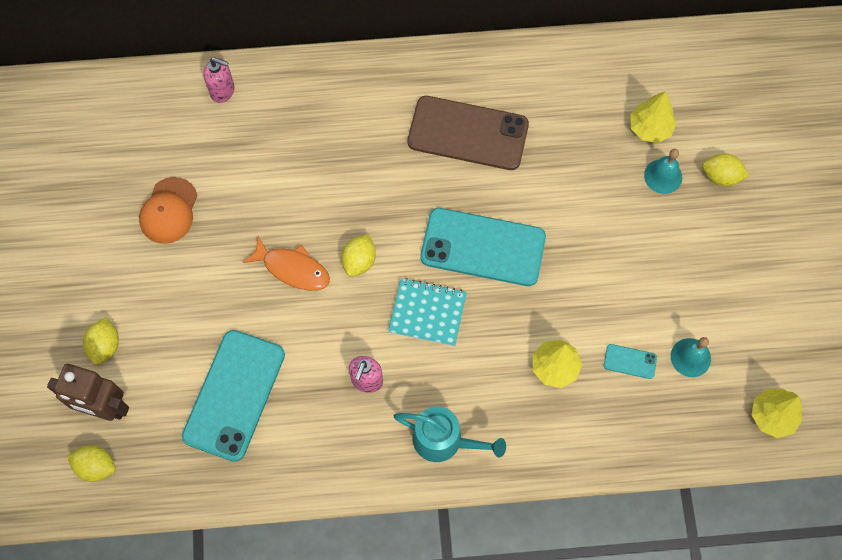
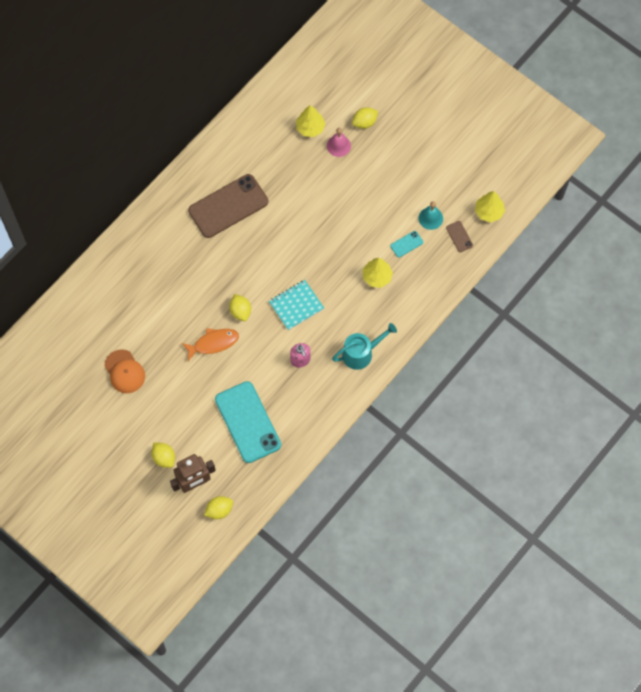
camera: 45 degrees left, 0 degrees up
(223, 91) = (86, 292): pink soap dispenser -> none
(483, 247) = (290, 253): turquoise phone -> none
(663, 176) = (338, 145): turquoise bell -> pink bell
(704, 412) = (459, 236): none -> brown phone

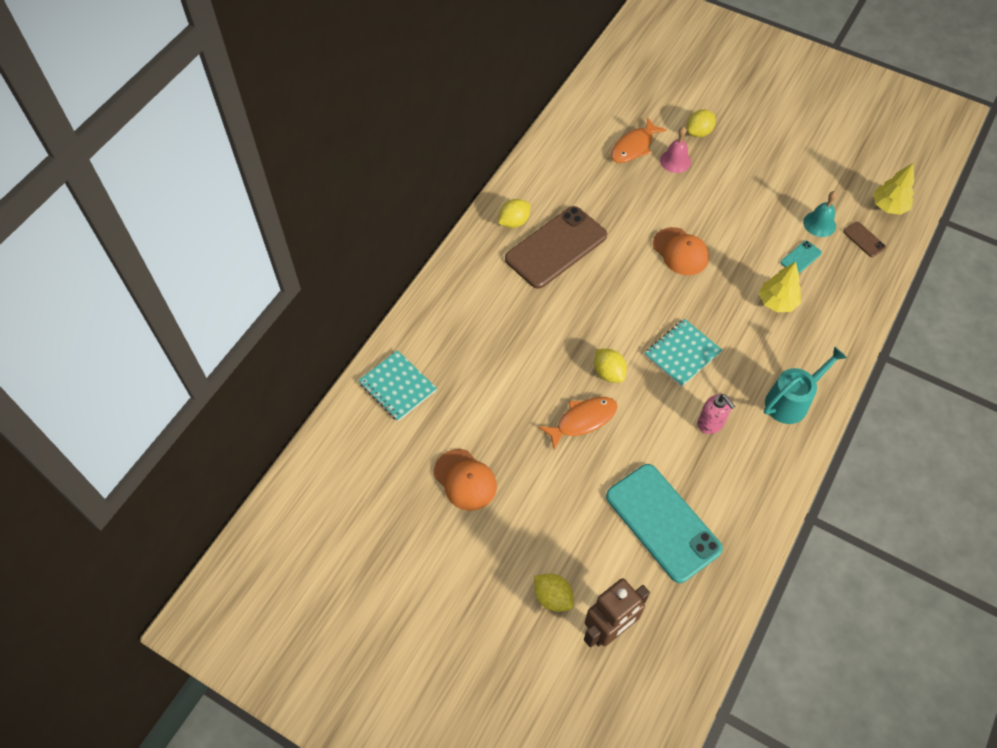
camera: 10 degrees left, 10 degrees down
(92, 297) = (397, 387): none -> turquoise notebook
(219, 510) = (658, 665): yellow lemon -> yellow lemon (514, 222)
(310, 128) = (634, 147): yellow tree -> orange fish
(319, 224) = (680, 251): none -> orange cap

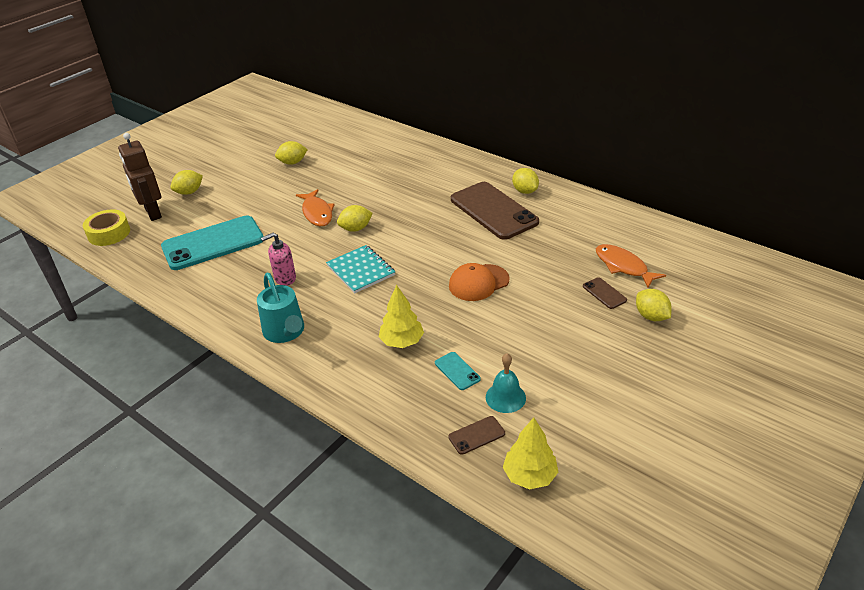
camera: 100 degrees right, 20 degrees down
(397, 387) = (377, 139): turquoise notebook -> none
(465, 480) = (292, 162): orange cap -> yellow lemon
(664, 669) = (109, 233): none -> yellow tape
(675, 161) = (604, 293): pink bell -> brown phone

